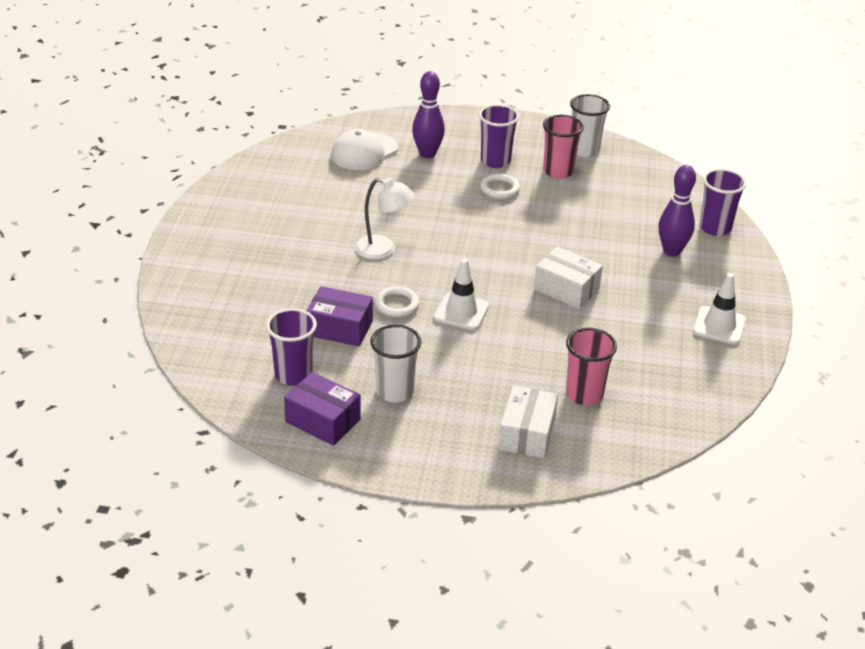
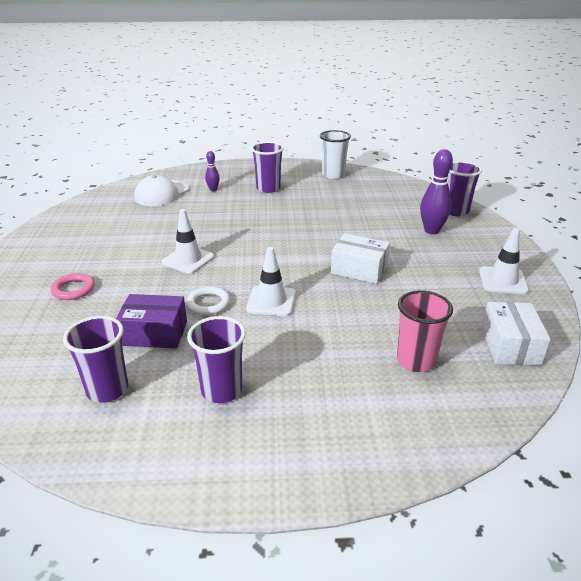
camera: 10 degrees left, 5 degrees down
(262, 268) = (73, 289): none -> pink ring
(323, 420) = (144, 439): purple box -> none
(383, 250) = (188, 260): white lamp -> white traffic cone
(394, 391) = (221, 390): white cup -> purple cup
(427, 154) = (213, 189): purple bowling pin -> purple bowling pin, size x0.55
(499, 189) = (277, 205): white ring -> none
(527, 434) = (376, 414): white box -> white box (510, 345)
(558, 171) = (319, 189): pink cup -> none

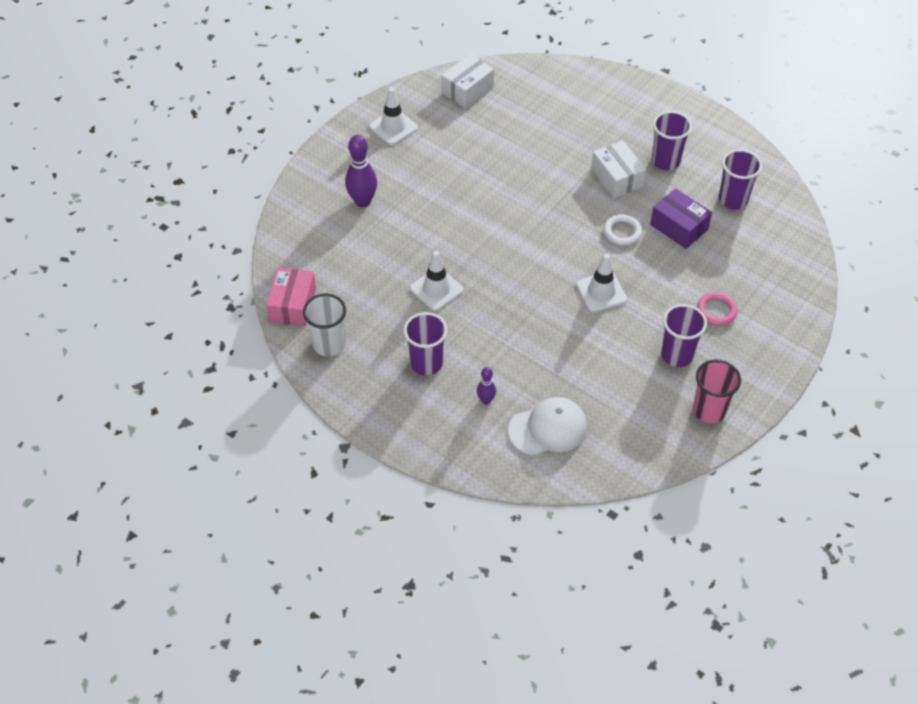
camera: 140 degrees left, 20 degrees up
(271, 301) = (575, 207): white traffic cone -> white traffic cone (436, 289)
(359, 269) = (478, 198): white box -> white box (616, 178)
(379, 178) = (292, 305): none -> pink box
(416, 361) = (535, 113): pink cup -> pink cup (709, 411)
(455, 211) = (304, 210): purple cup -> purple cup (677, 355)

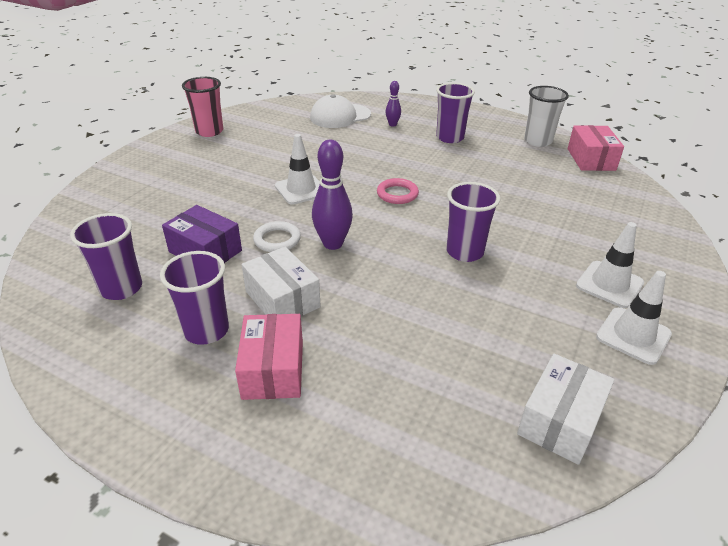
camera: 170 degrees right, 15 degrees down
(362, 201) = (597, 241): purple bowling pin -> purple bowling pin (333, 244)
(436, 289) = (467, 179): white traffic cone -> white traffic cone (609, 284)
(621, 132) = (273, 369): none -> pink box
(677, 355) = (230, 157): purple cup -> purple cup (465, 252)
(716, 311) = (182, 186): pink ring -> pink ring (397, 194)

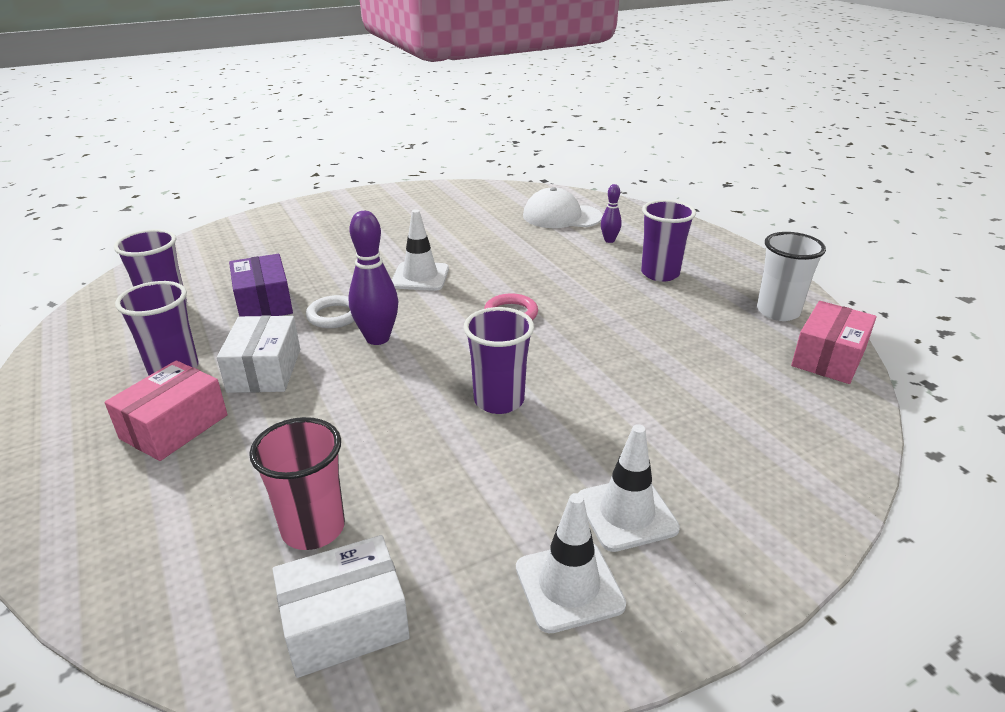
camera: 35 degrees right, 5 degrees down
(209, 131) = (412, 198): pink cup -> pink cup (313, 528)

